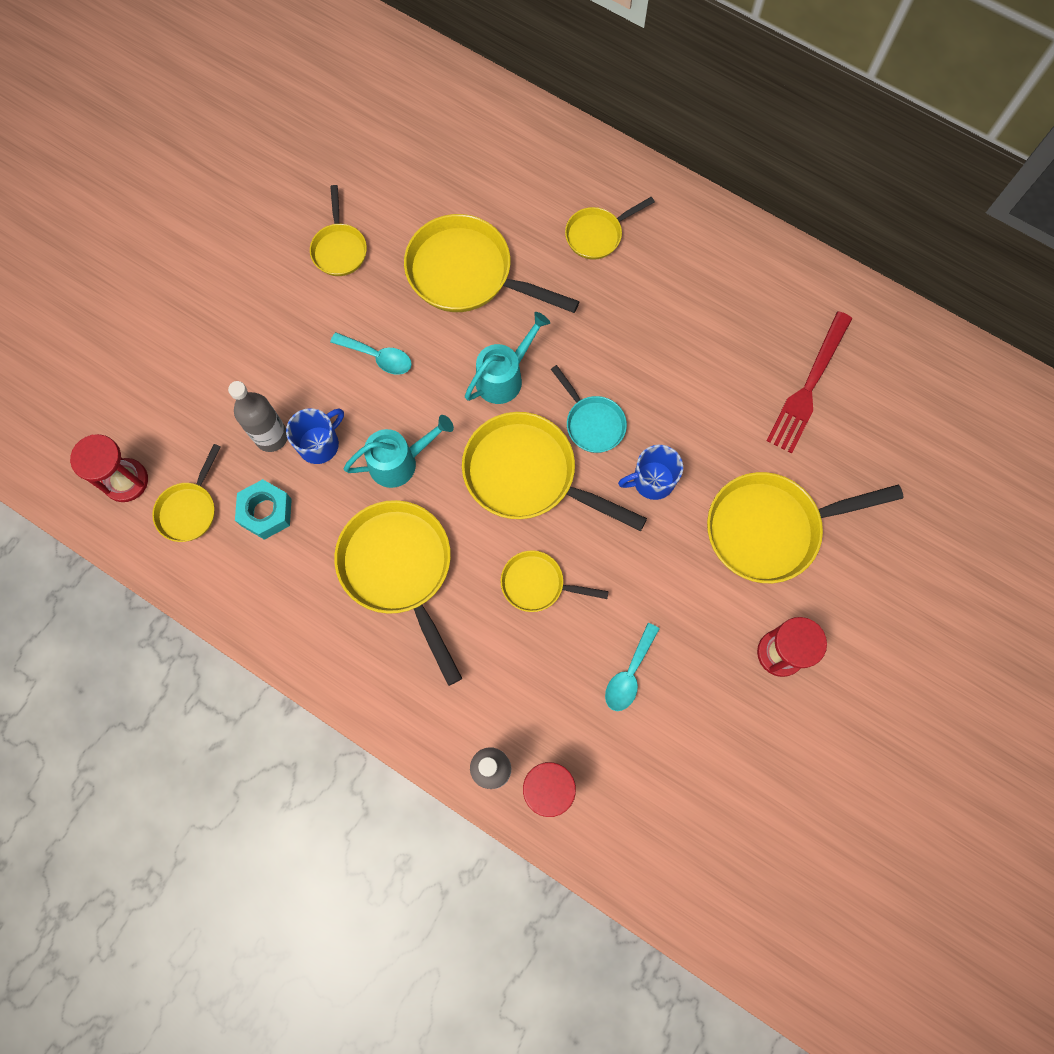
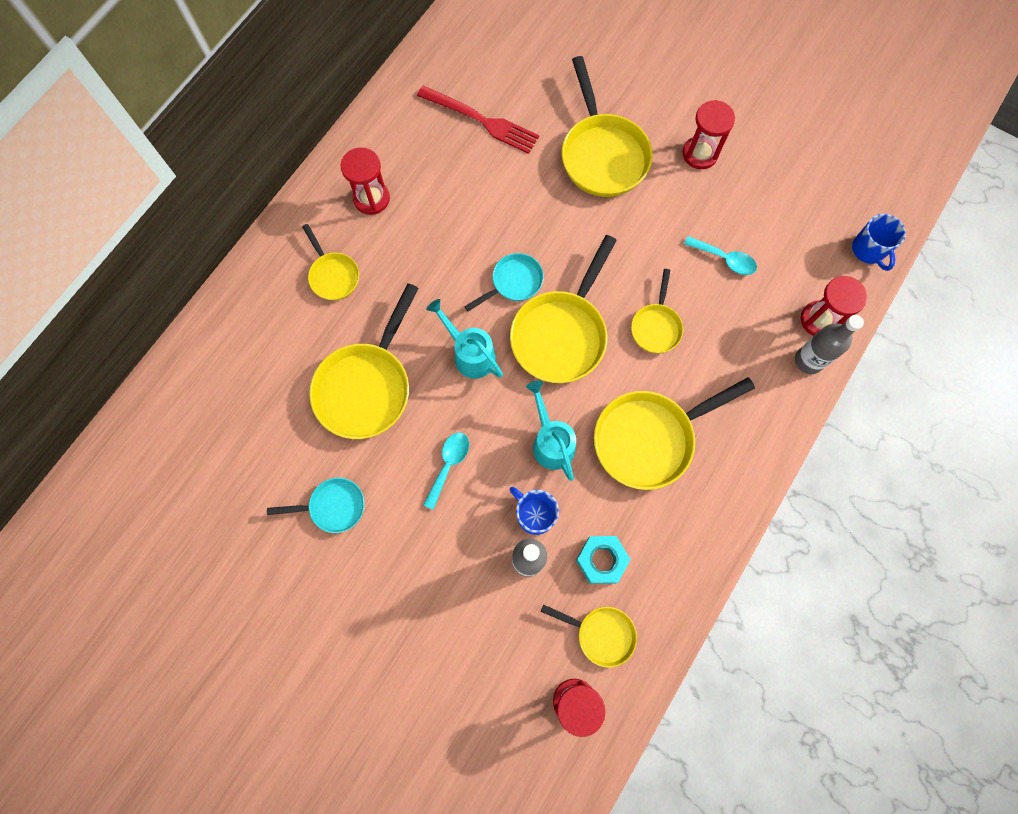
camera: 90 degrees left, 0 degrees up
(339, 249) = (333, 506): yellow pan -> turquoise pan
(652, 481) = (564, 238): blue mug -> blue mug (869, 250)
(695, 269) = (371, 198): none -> red hourglass

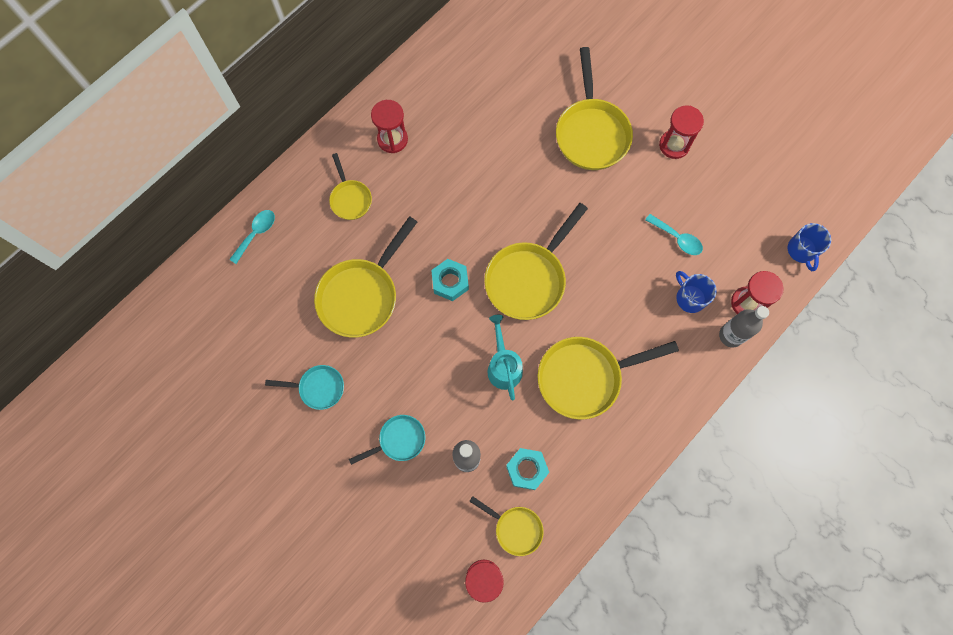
camera: 10 degrees right, 0 degrees up
(448, 465) = (417, 370): turquoise spoon -> turquoise spoon (256, 233)
(469, 353) = (450, 282): turquoise watering can -> turquoise nut
(481, 121) = (495, 88): red fork -> none
(513, 282) = (497, 229): turquoise pan -> turquoise pan (398, 440)
(534, 514) = (479, 423): blue mug -> blue mug (690, 298)
(656, 326) = (608, 285): yellow pan -> none

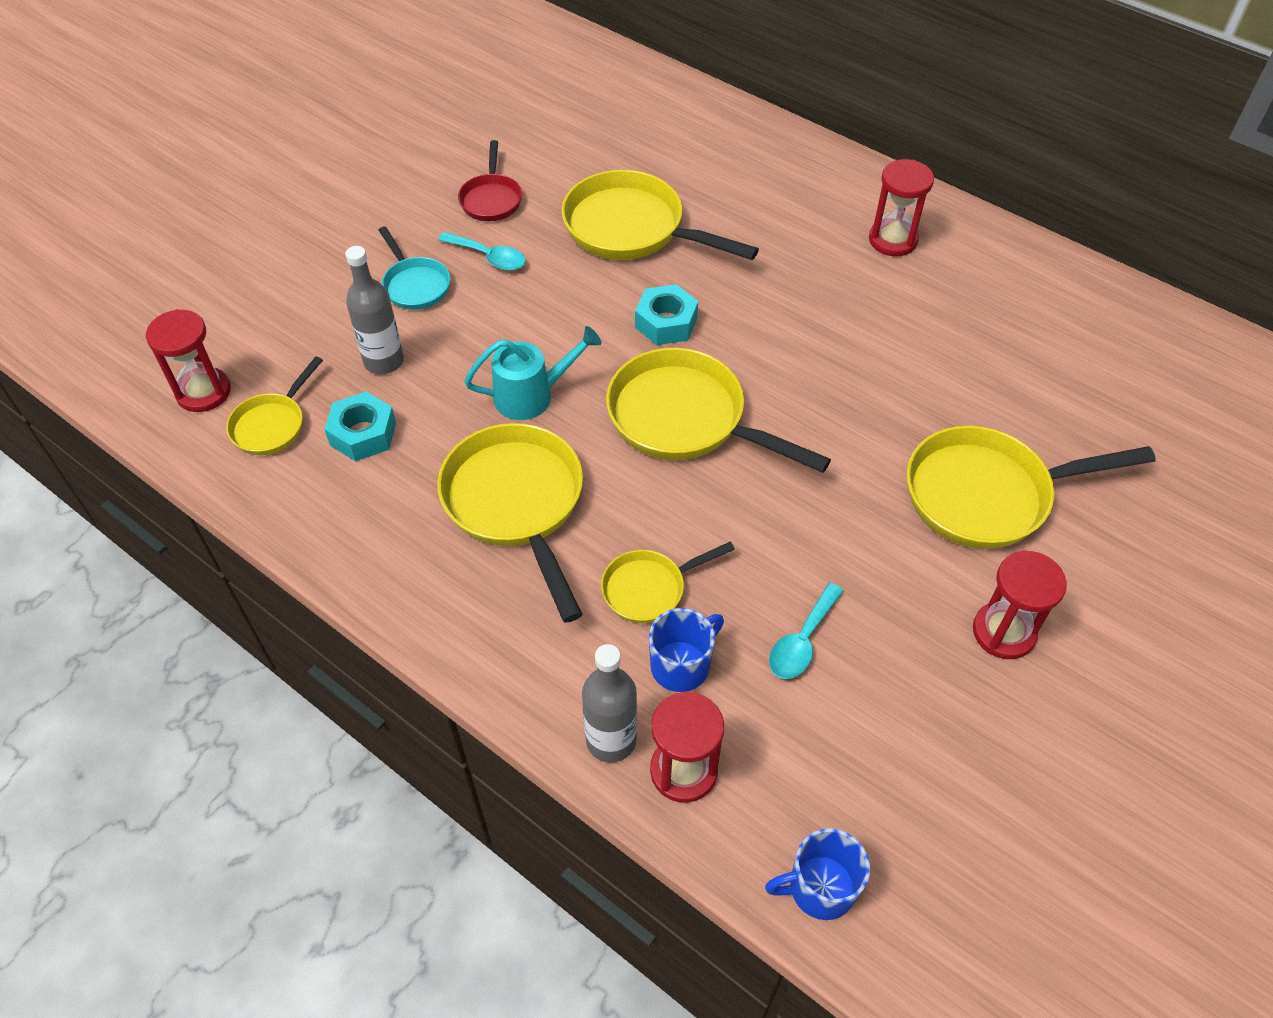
camera: 85 degrees right, 20 degrees down
(256, 233) = (709, 121): turquoise spoon -> turquoise spoon (489, 257)
(318, 388) = (491, 199): turquoise pan -> red pan
(350, 199) = (782, 204): yellow pan -> yellow pan (649, 589)

